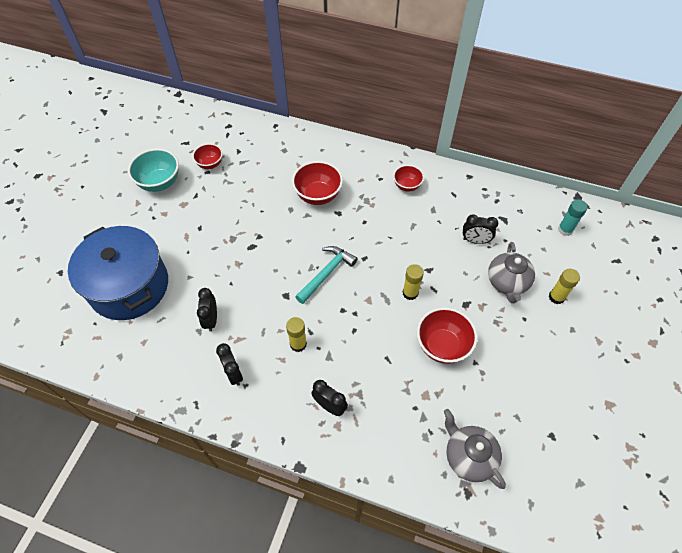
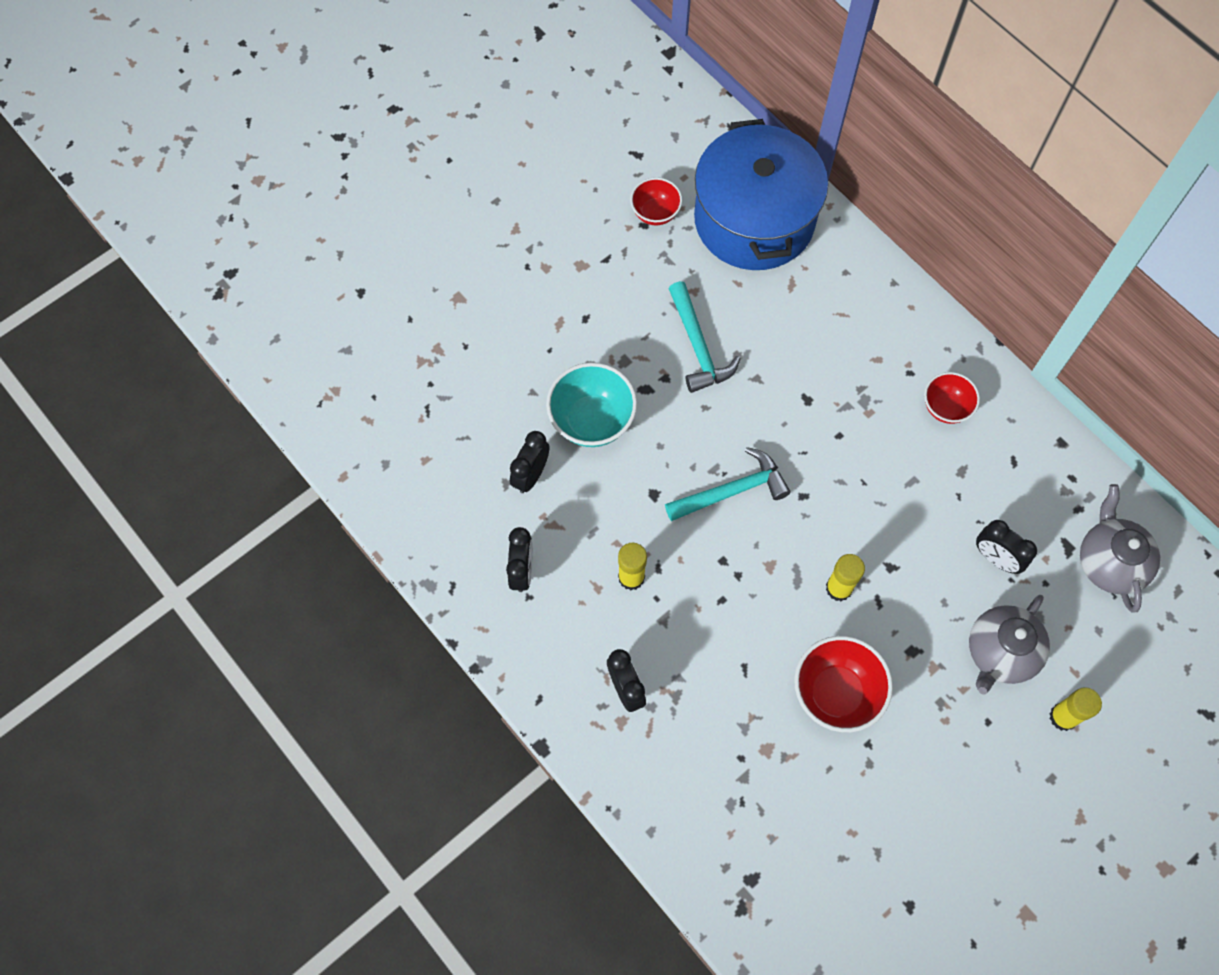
camera: 30 degrees right, 10 degrees up
(129, 286) = (443, 363): blue pot -> blue pot (754, 219)
(160, 183) = (564, 210): turquoise bowl -> turquoise bowl (592, 421)
(268, 214) = (698, 347): none -> turquoise hammer
(318, 195) = (792, 353): red bowl -> none
(469, 456) = (774, 864): grey teapot -> grey teapot (1109, 562)
(565, 229) = (1159, 618): turquoise glue stick -> none

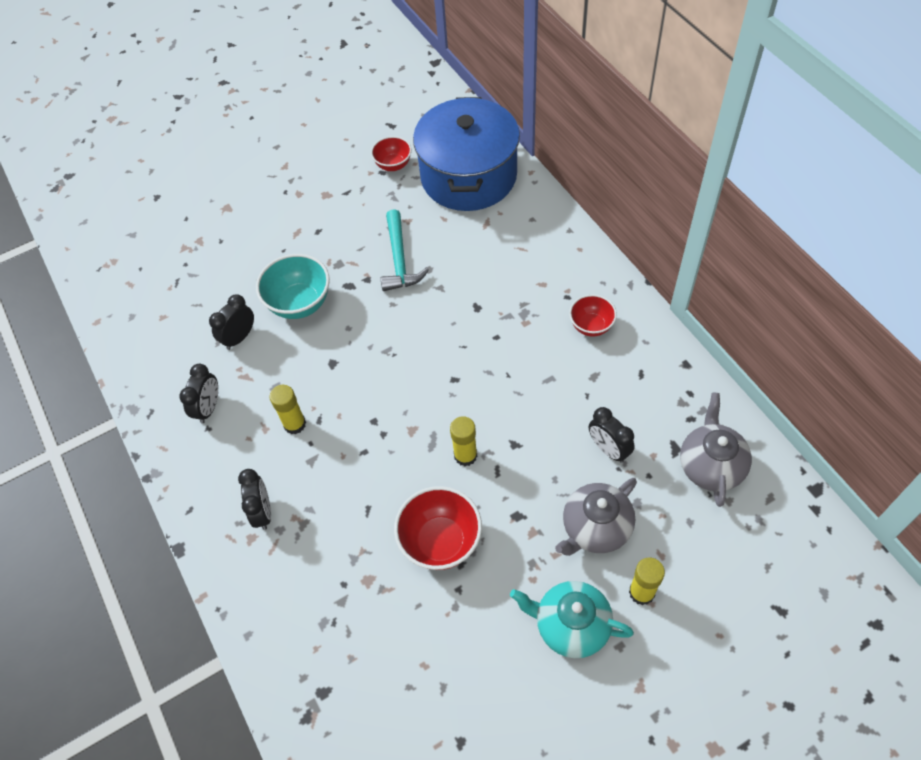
camera: 15 degrees right, 10 degrees down
(732, 491) = (397, 368): turquoise hammer -> none
(996, 764) = (571, 625): none -> turquoise teapot

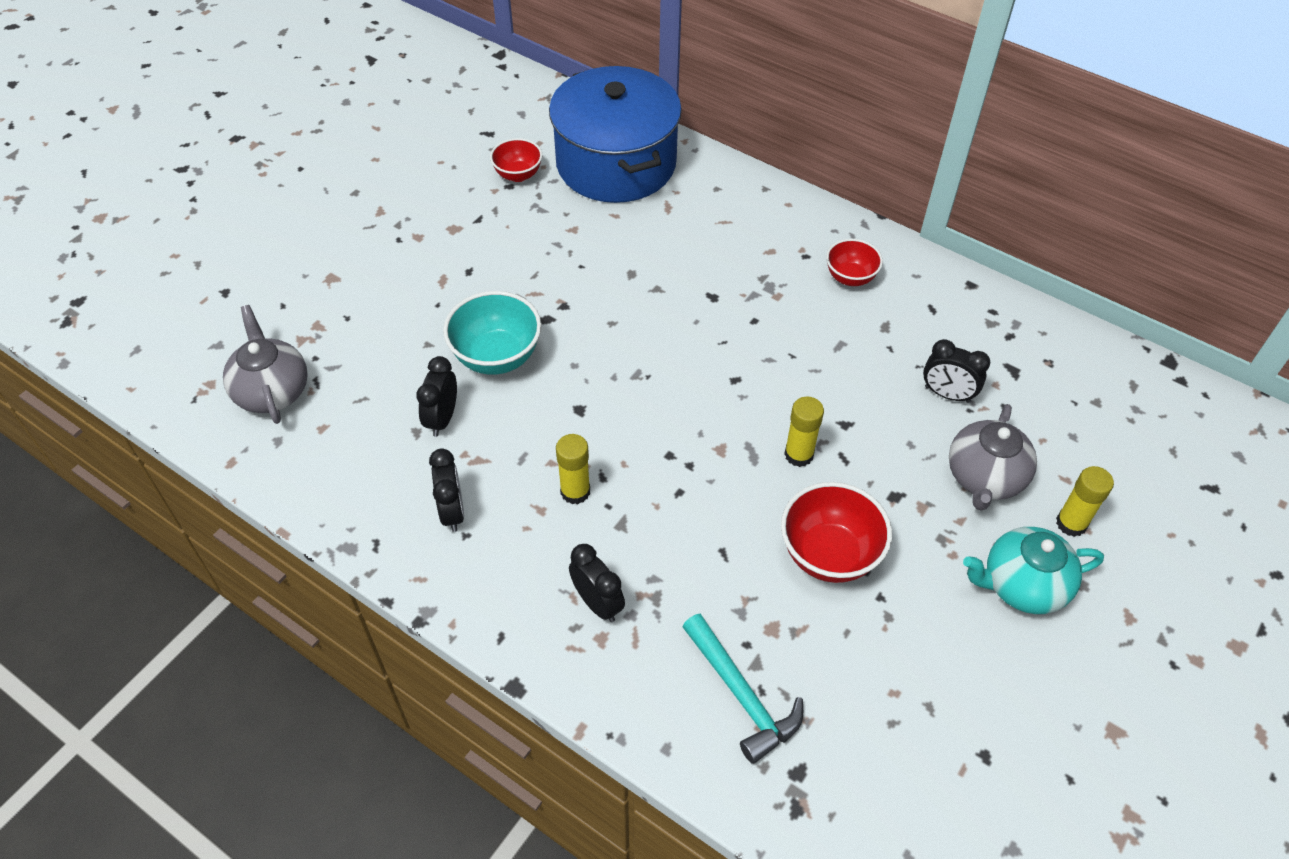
camera: 30 degrees left, 5 degrees down
(399, 260) = (590, 273): turquoise hammer -> turquoise hammer (742, 696)
(710, 466) = (1058, 374): grey teapot -> grey teapot (272, 391)

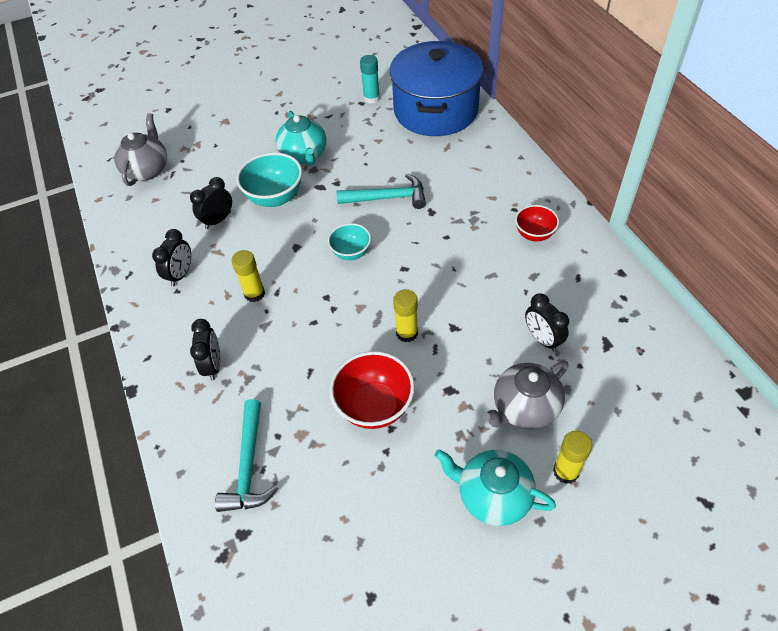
camera: 35 degrees right, 0 degrees up
(489, 285) = (304, 155): none -> turquoise teapot
(518, 175) = (371, 98): red bowl -> turquoise glue stick
(646, 300) = (388, 198): none -> turquoise hammer
(656, 387) = (351, 253): none -> turquoise bowl

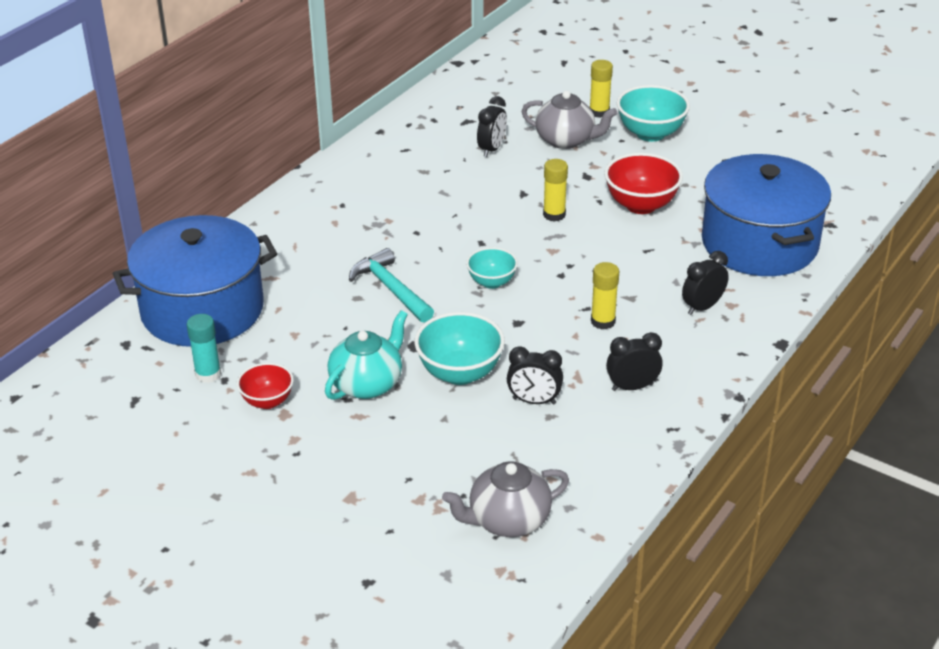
camera: 125 degrees left, 15 degrees down
(248, 466) = (759, 243): turquoise hammer -> blue pot
(492, 496) = (650, 134): turquoise teapot -> turquoise bowl
(534, 234) = (369, 184): red bowl -> red bowl (267, 401)

